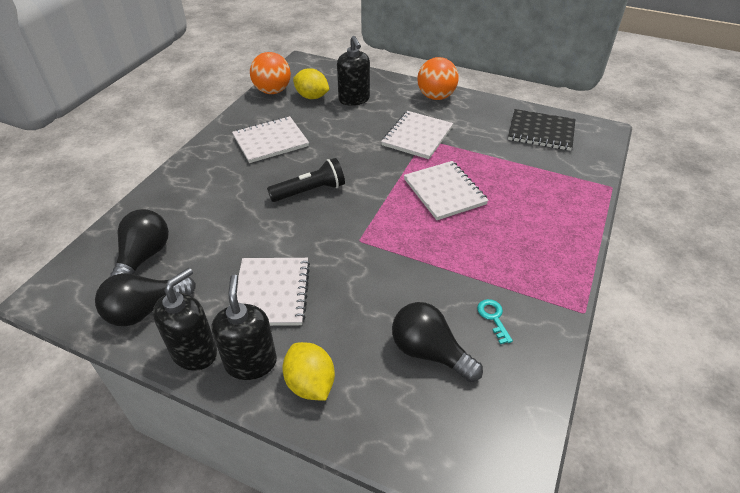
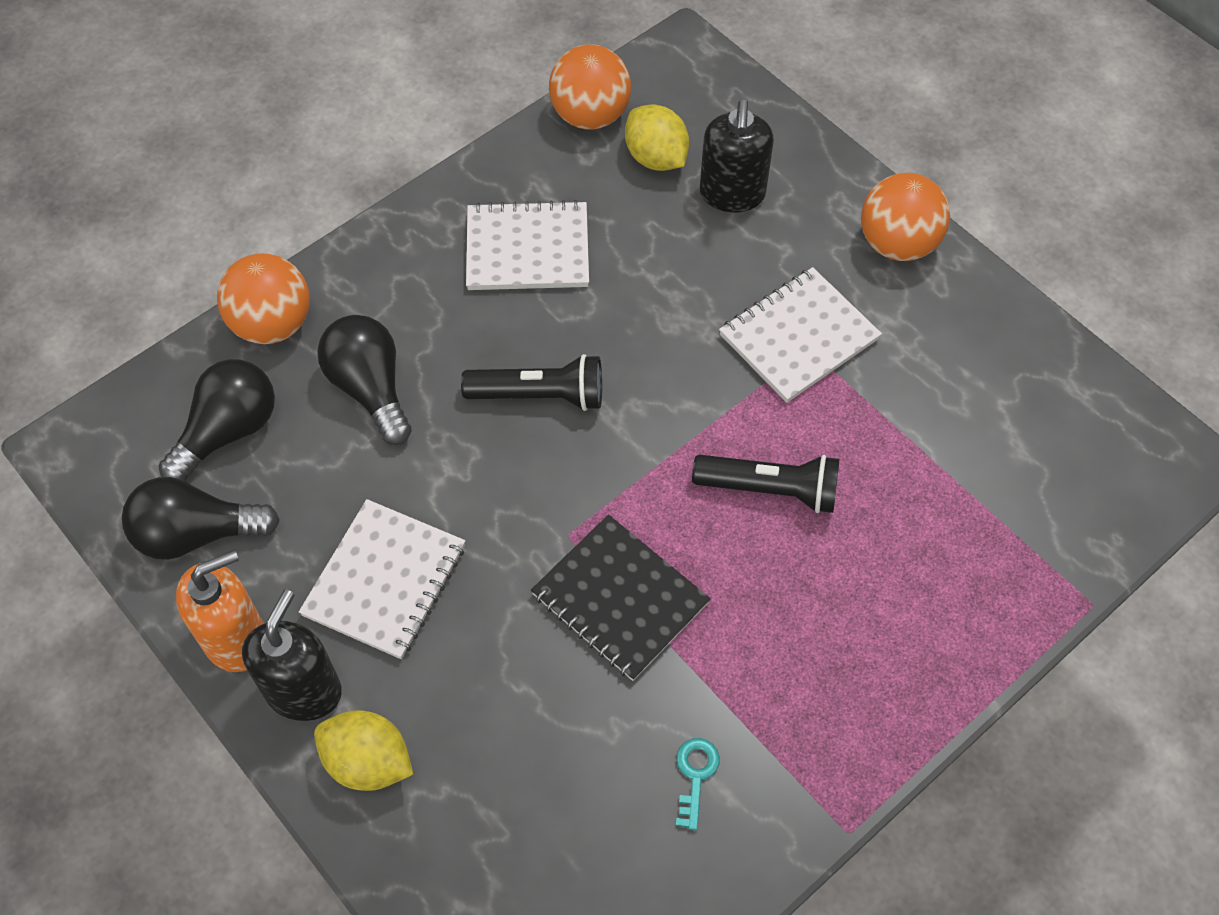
camera: 25 degrees right, 15 degrees up
(149, 205) = (273, 324): none -> orange ball
(195, 352) = (236, 638): black soap dispenser -> orange soap dispenser
(310, 383) = (368, 762): yellow lemon -> yellow lemon turned 60 degrees counterclockwise
(429, 352) = (562, 789): black light bulb -> black light bulb (370, 388)
(444, 192) = (770, 490): white notebook -> black flashlight
(541, 132) = (1050, 416): black notebook -> black notebook (620, 599)

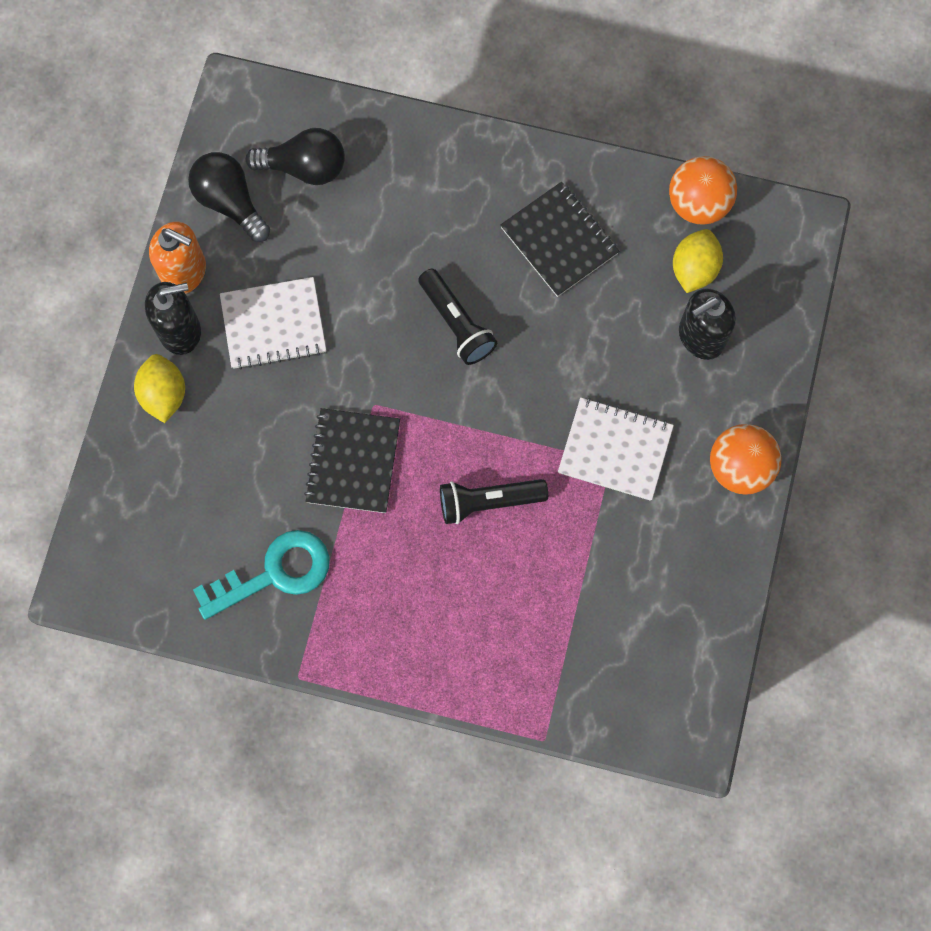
camera: 55 degrees right, 15 degrees up
(273, 324) = (393, 134): orange ball -> none
(370, 388) = (390, 223): black light bulb -> none
(527, 249) = (559, 241): white notebook -> black notebook
(695, 776) = (274, 573): turquoise key -> turquoise key, size x2.23
(770, 490) = (488, 501): black flashlight -> black flashlight turned 105 degrees clockwise

